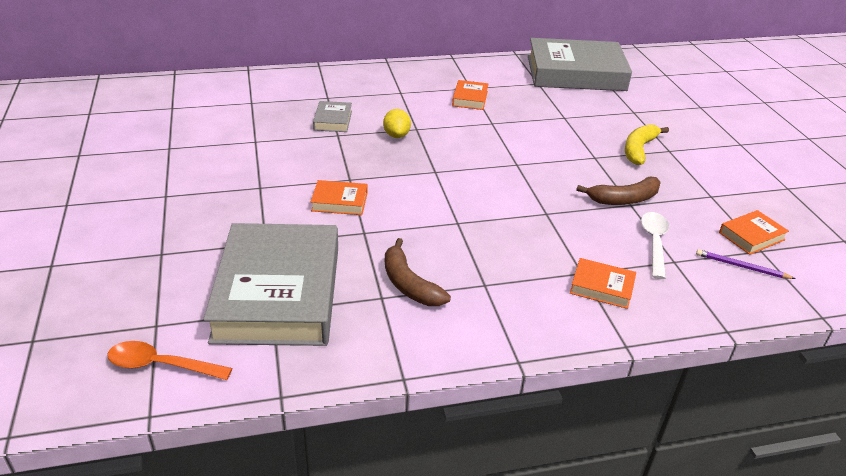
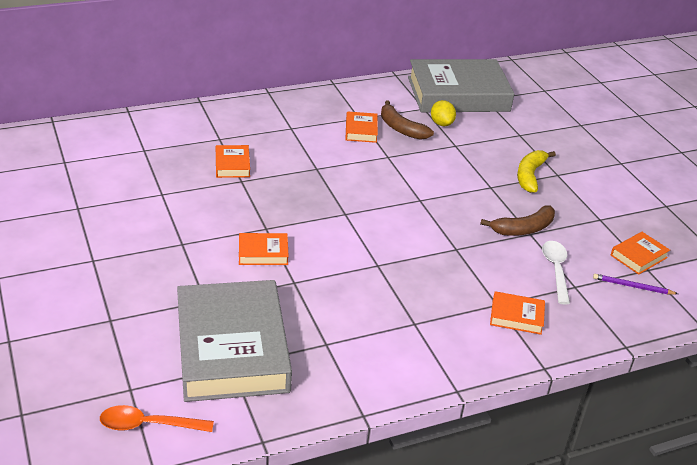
camera: 10 degrees left, 0 degrees up
(333, 120) = (232, 165): grey book -> orange book
(396, 135) = (299, 177): yellow lemon -> yellow lemon (441, 123)
(409, 284) = (348, 329): brown banana -> brown banana (401, 128)

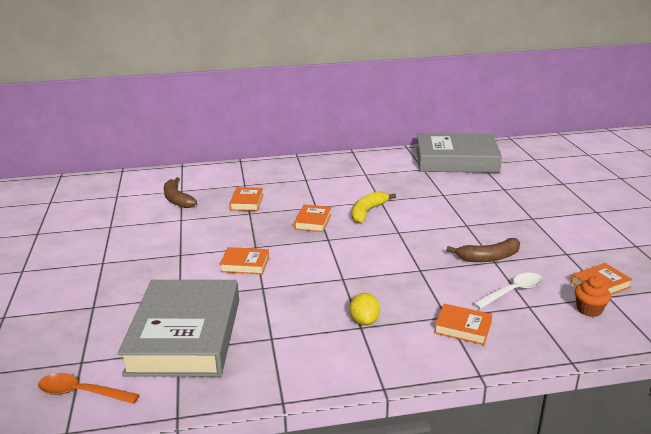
camera: 15 degrees right, 10 degrees down
(361, 130) = (363, 182): orange book -> orange book (313, 221)
(401, 128) = (398, 182): brown banana -> brown banana (177, 199)
(441, 123) = (435, 179): yellow lemon -> yellow lemon (364, 321)
(530, 175) = (505, 218): yellow banana -> yellow banana (367, 212)
(556, 270) = (512, 292): white spoon -> white spoon turned 45 degrees clockwise
(632, 286) = (589, 310): purple pencil -> orange cupcake

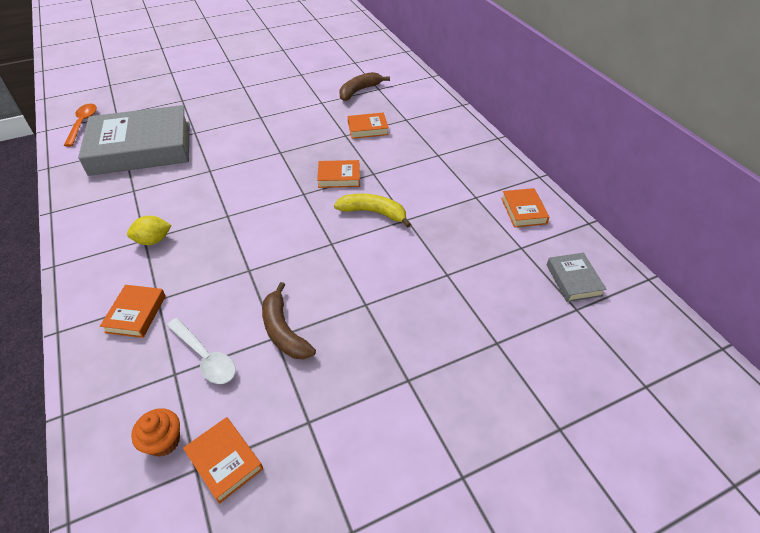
camera: 75 degrees right, 20 degrees up
(245, 264) = (248, 153): orange book -> orange book (523, 211)
(456, 160) = (573, 280): grey book -> grey book, size x0.41

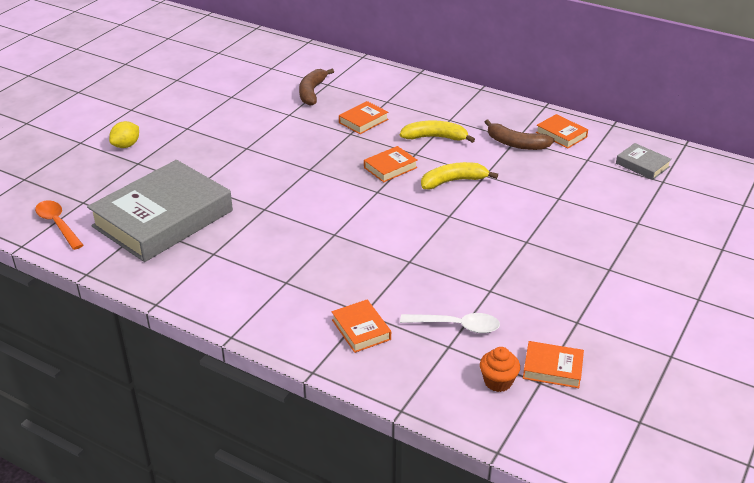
camera: 35 degrees left, 10 degrees down
(153, 240) = (295, 279): yellow lemon -> yellow lemon (126, 145)
(284, 331) = (491, 284): brown banana -> brown banana (516, 144)
(406, 166) = (435, 137): none -> yellow banana

